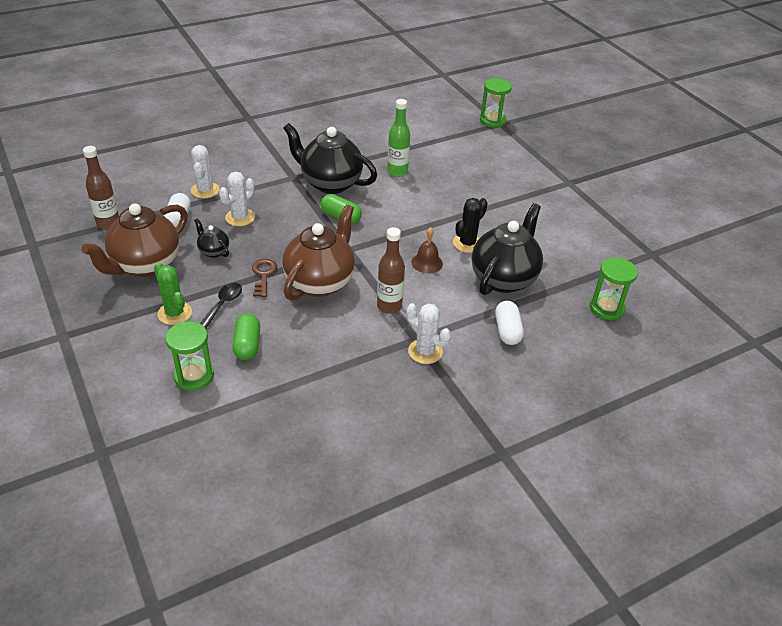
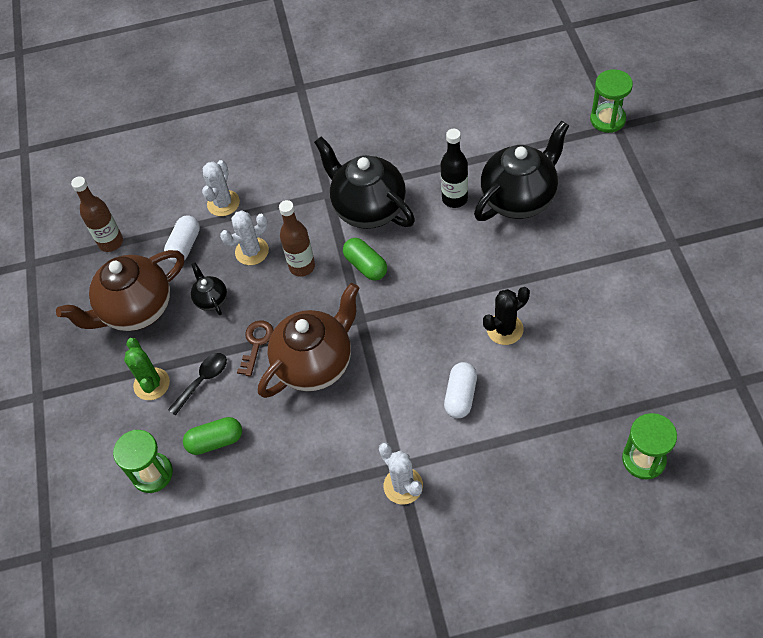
camera: 25 degrees right, 15 degrees up
(247, 345) = (215, 441): green capsule -> green capsule turned 60 degrees clockwise
(389, 306) = (382, 412): brown bottle -> brown bottle (302, 266)
(397, 172) = (454, 199): green bottle -> black bottle
(427, 263) = (446, 353): brown bell -> none
(504, 278) = (531, 392): black teapot -> black teapot (519, 198)
(507, 331) = (508, 473): white capsule -> white capsule (460, 396)

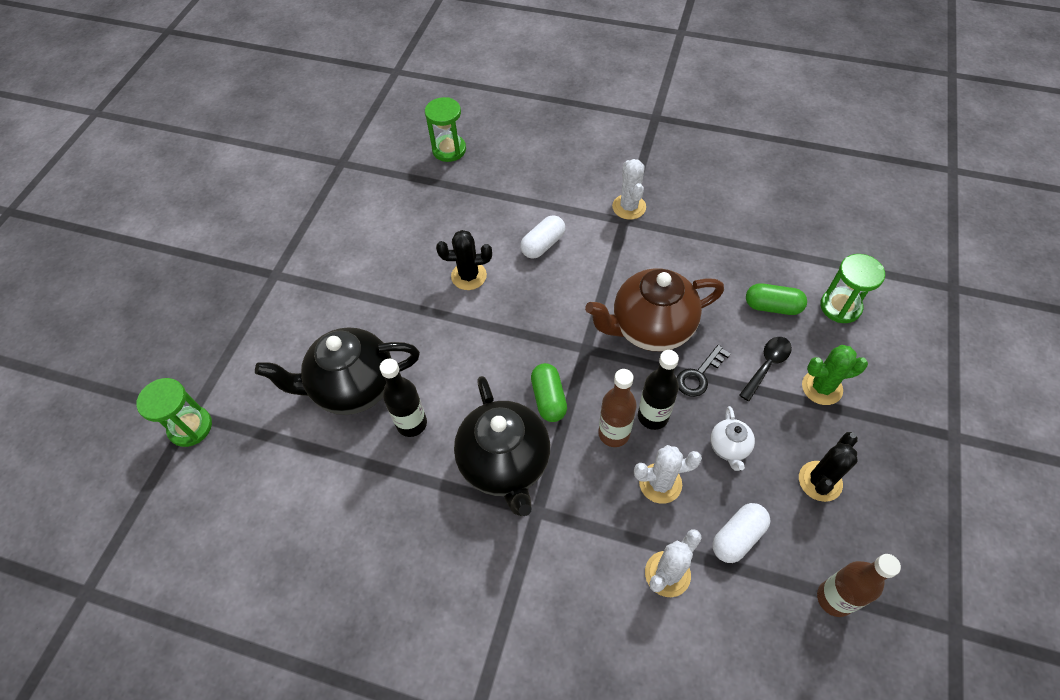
camera: 155 degrees left, 0 degrees up
(136, 310) = (820, 481): brown teapot -> black cactus
(151, 384) = (822, 387): green cactus -> green cactus turned 75 degrees clockwise
(203, 381) = (767, 365): black spoon -> black spoon turned 150 degrees clockwise
(211, 300) = (729, 447): black teapot -> white teapot
(256, 343) = (699, 375): brown key -> black key
(278, 293) = (653, 416): none -> black bottle

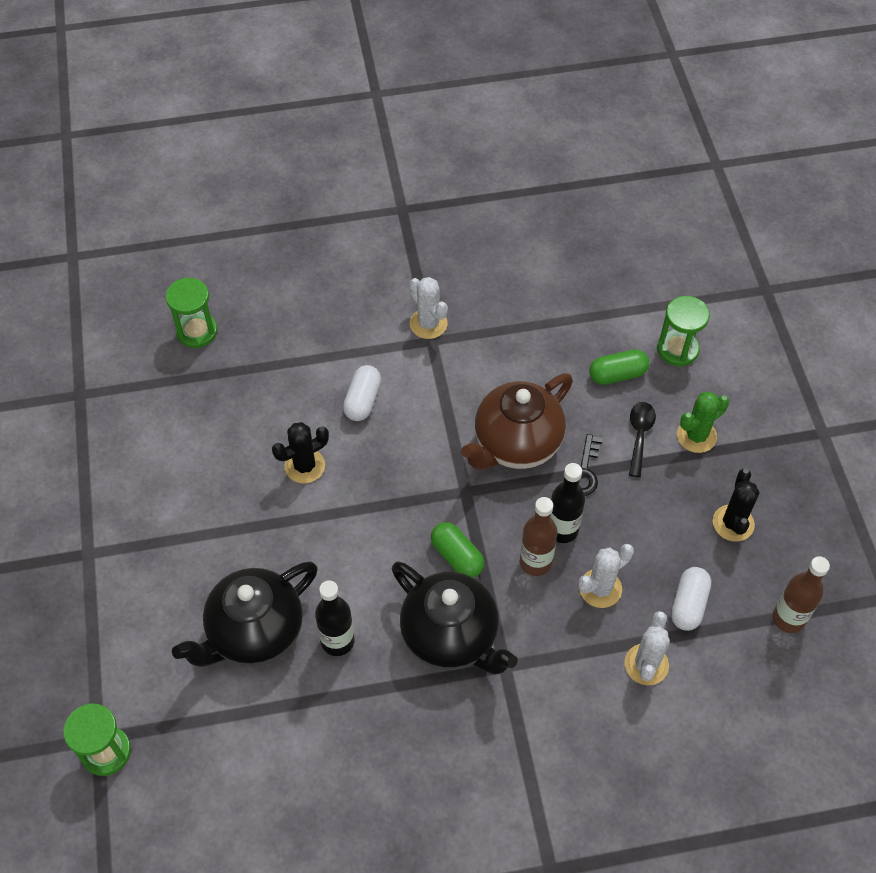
camera: 30 degrees left, 0 degrees up
(729, 447) = (643, 528): white teapot -> none

